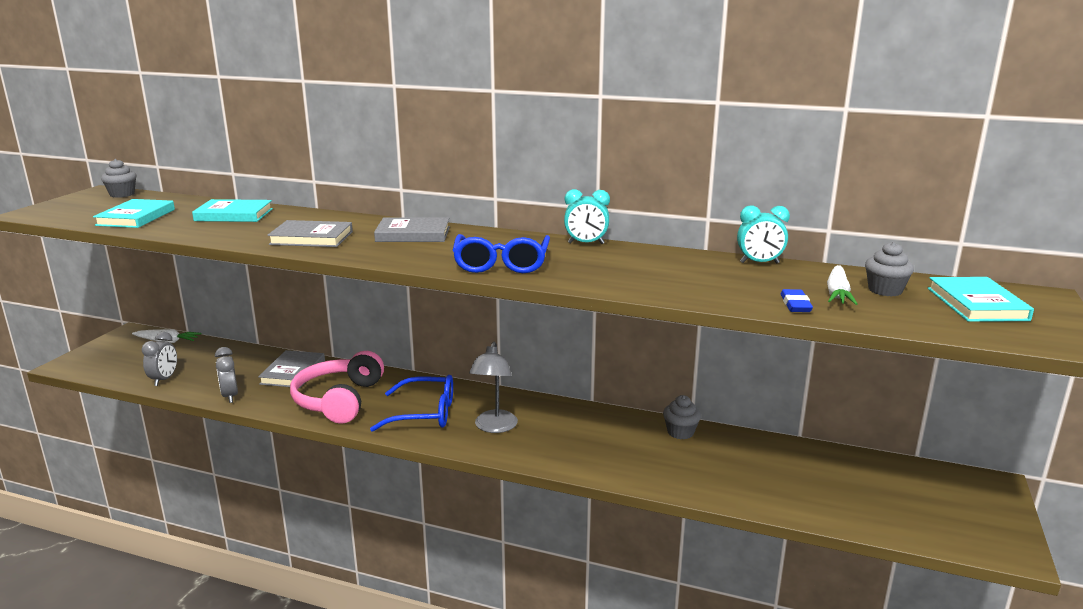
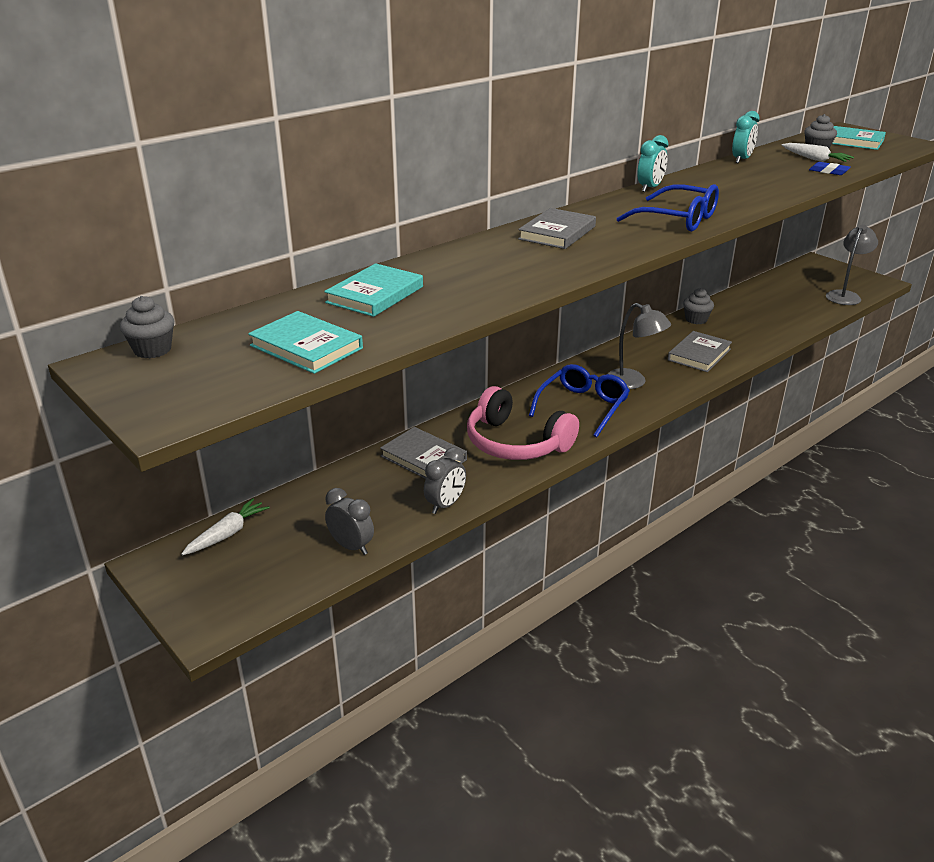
camera: 60 degrees left, 10 degrees up
(230, 396) = (445, 505): grey clock -> grey clock turned 60 degrees counterclockwise
(311, 238) = (521, 270): grey book -> grey book (699, 355)
(907, 525) = (845, 295): none -> grey lamp

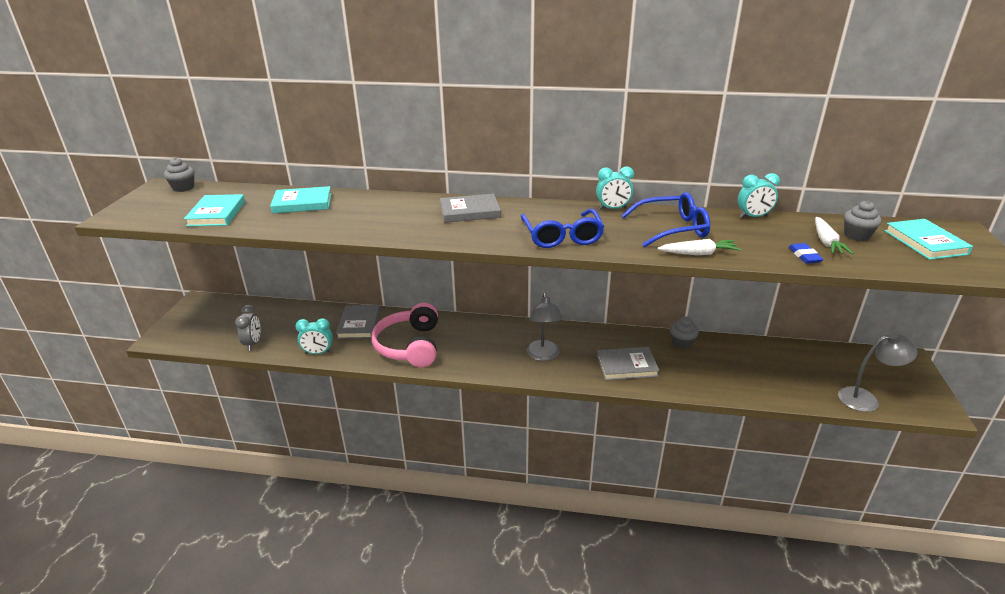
camera: 50 degrees right, 0 degrees up
(227, 534) = (235, 306): white carrot -> white carrot (698, 253)
(445, 505) = (318, 353): grey clock -> turquoise clock
(582, 407) = (483, 350): blue glasses -> blue glasses (671, 229)

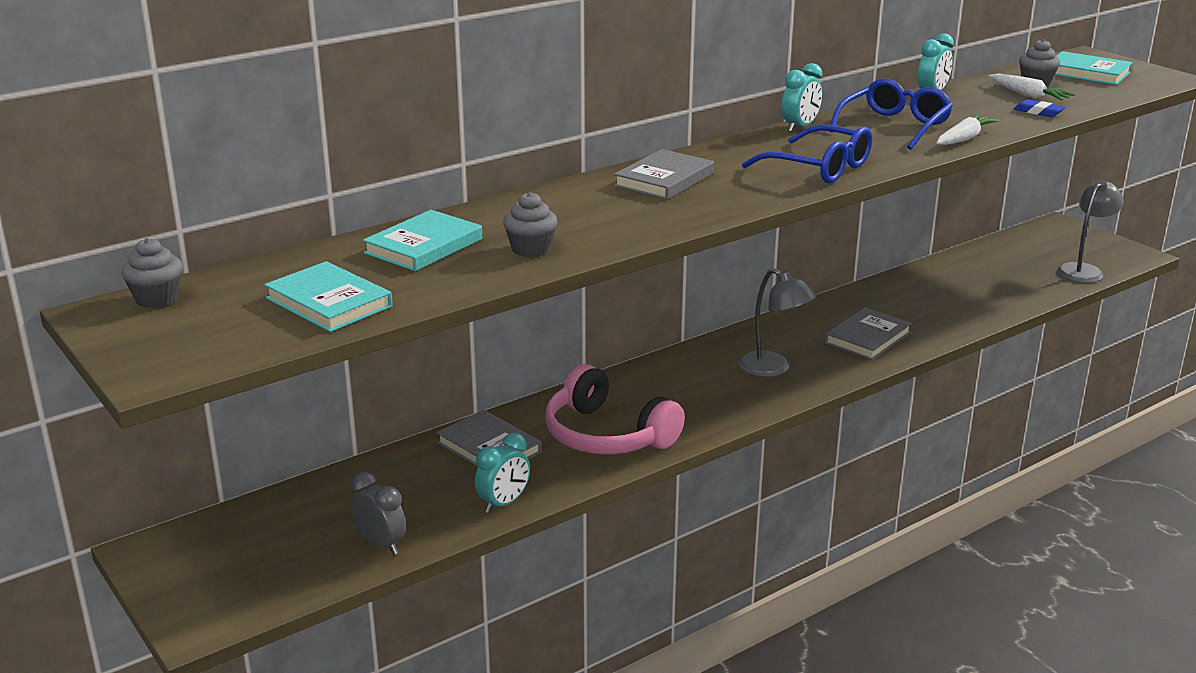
camera: 45 degrees left, 5 degrees down
(681, 343) = (876, 294): grey cupcake -> grey cupcake (531, 249)

